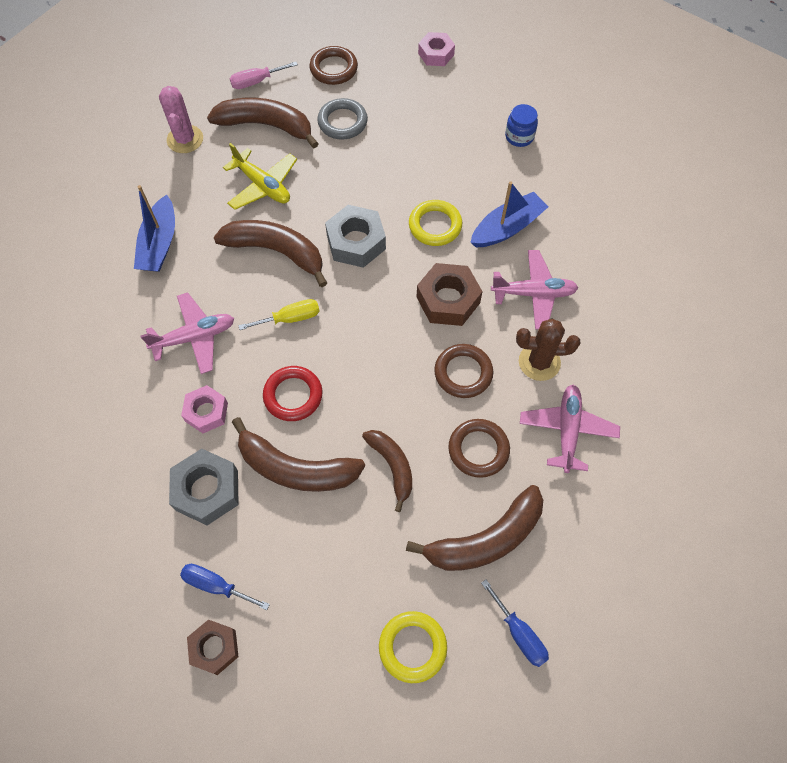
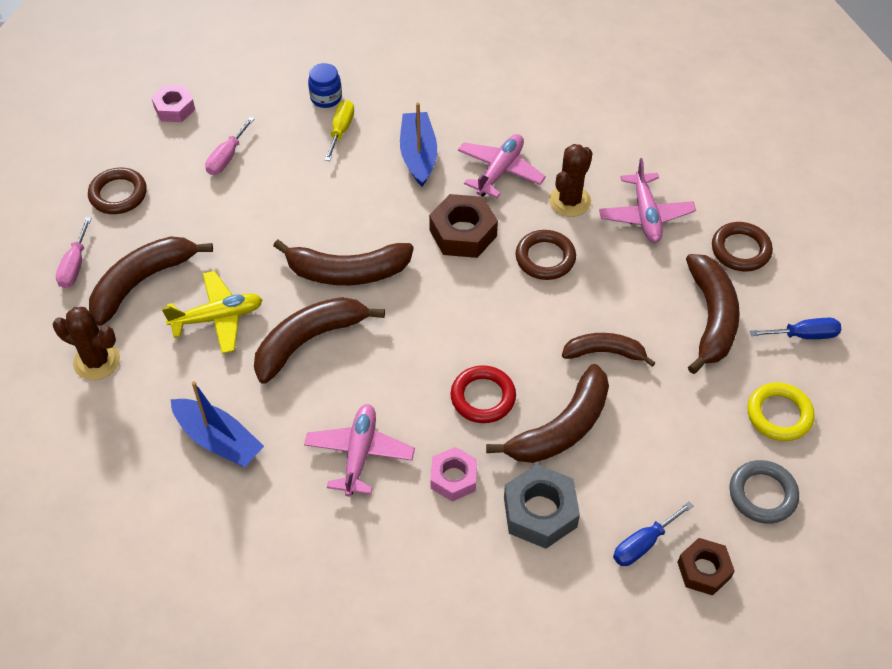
camera: 60 degrees left, 10 degrees down
(185, 139) = (97, 361): pink cactus -> brown cactus
(290, 318) = (395, 363): yellow screwdriver -> yellow screwdriver (341, 130)
(342, 122) = (194, 218): grey ring -> grey ring (762, 494)
(356, 242) = (347, 272): grey nut -> brown banana
(413, 109) = (227, 157): none -> pink screwdriver
(435, 225) = (375, 204): yellow ring -> none
(478, 449) = (626, 283): brown ring -> brown ring (740, 250)
(567, 430) = (645, 215): pink plane -> pink plane turned 135 degrees counterclockwise

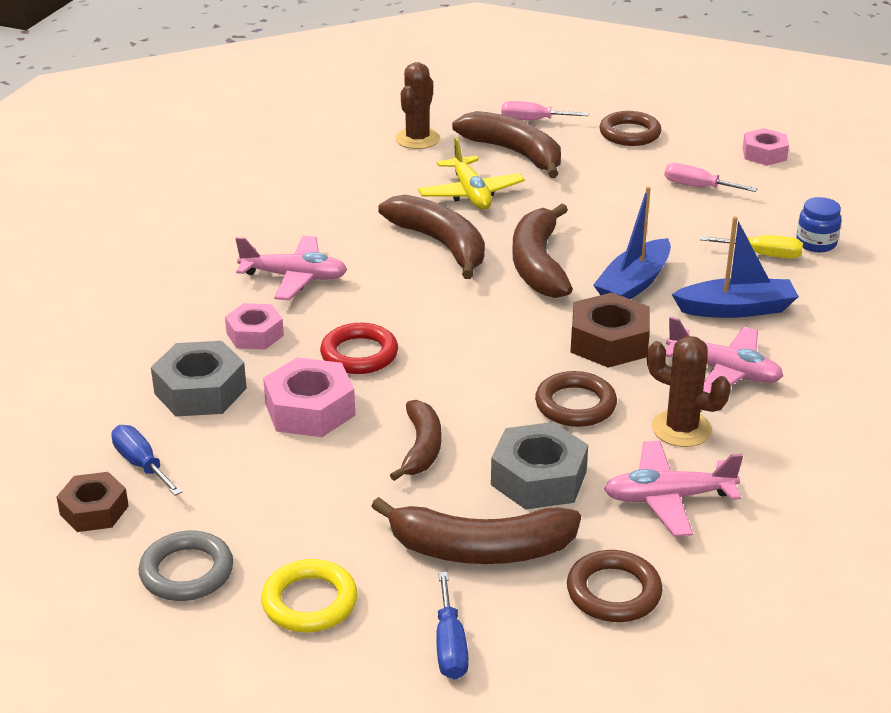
camera: 90 degrees right, 20 degrees down
(218, 440) = (321, 202): blue boat -> blue boat (633, 284)
(561, 428) = (310, 409): brown banana -> pink nut
(632, 283) = (538, 478): none -> grey nut

